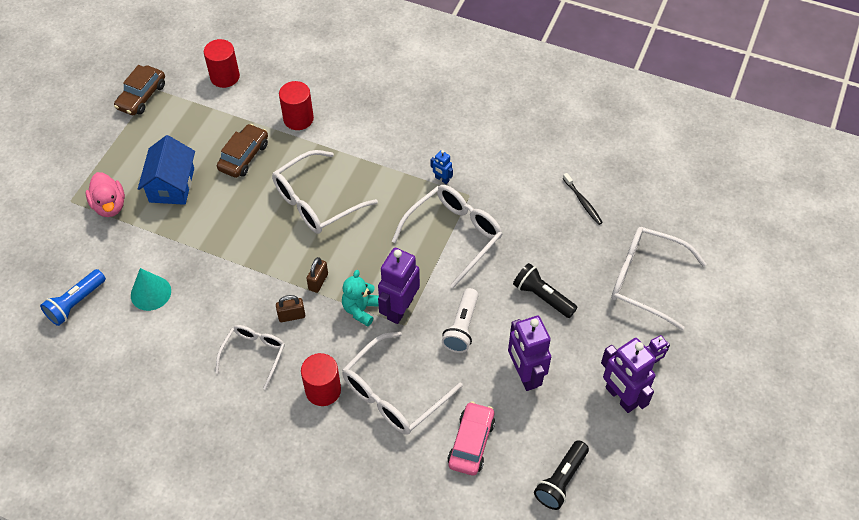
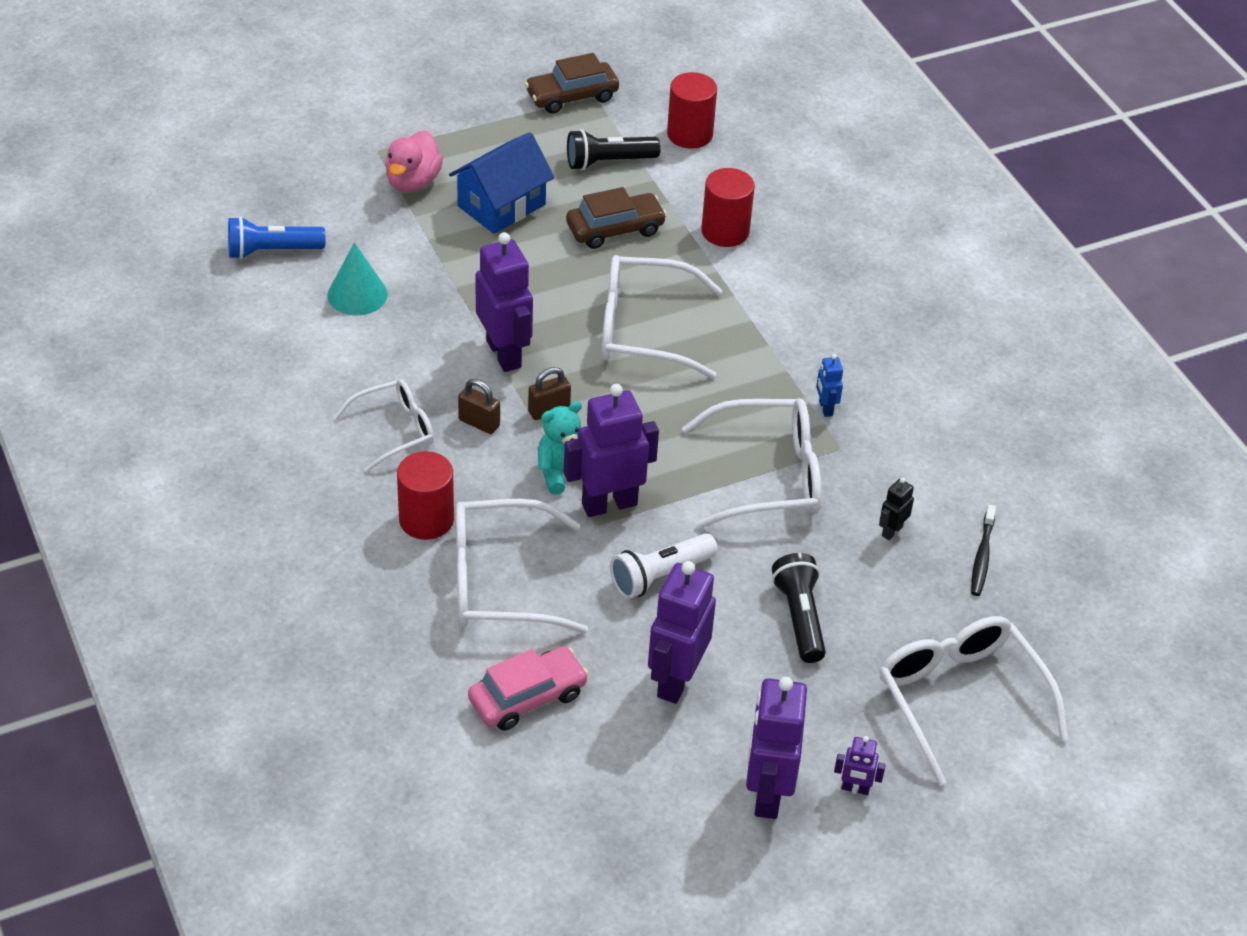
camera: 40 degrees right, 10 degrees down
(263, 267) = (504, 354): none -> purple robot
(534, 220) = (891, 531): none -> black robot
(561, 480) = (586, 817): black flashlight -> black flashlight (608, 162)

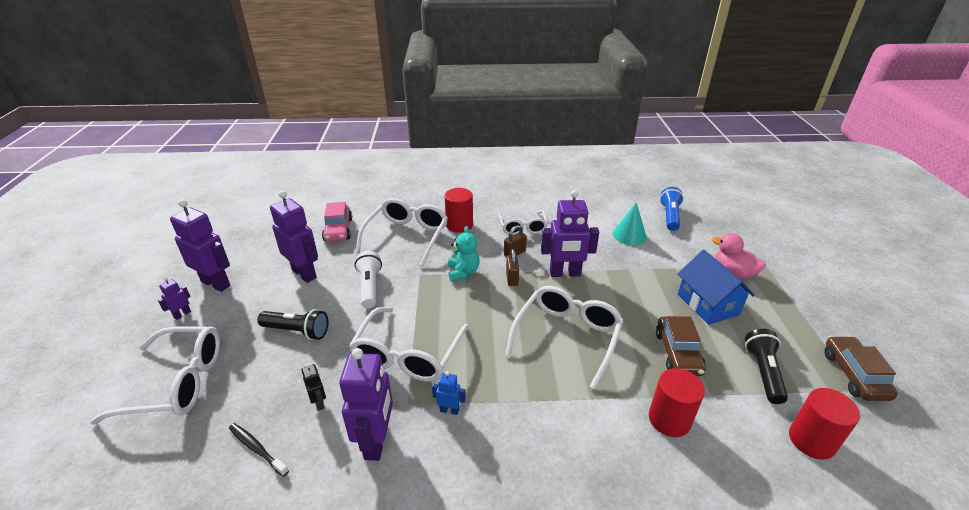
camera: 115 degrees right, 10 degrees down
(609, 504) = (430, 282): purple robot -> purple robot (377, 441)

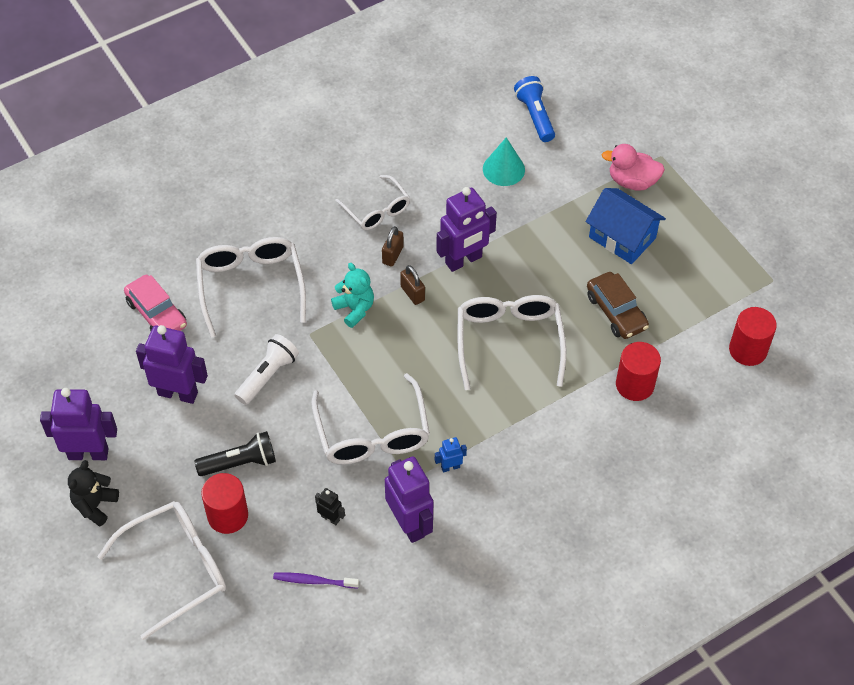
camera: 30 degrees left, 20 degrees up
(182, 314) = (95, 505): purple robot -> black teddy bear
(257, 449) = (314, 581): black toothbrush -> purple toothbrush
(369, 287) = (267, 375): white flashlight -> white flashlight turned 75 degrees clockwise
(459, 225) = (299, 239): red cylinder -> red cylinder (228, 515)
(763, 372) = (694, 299): black flashlight -> none
(854, 375) = (768, 265): brown car -> none

